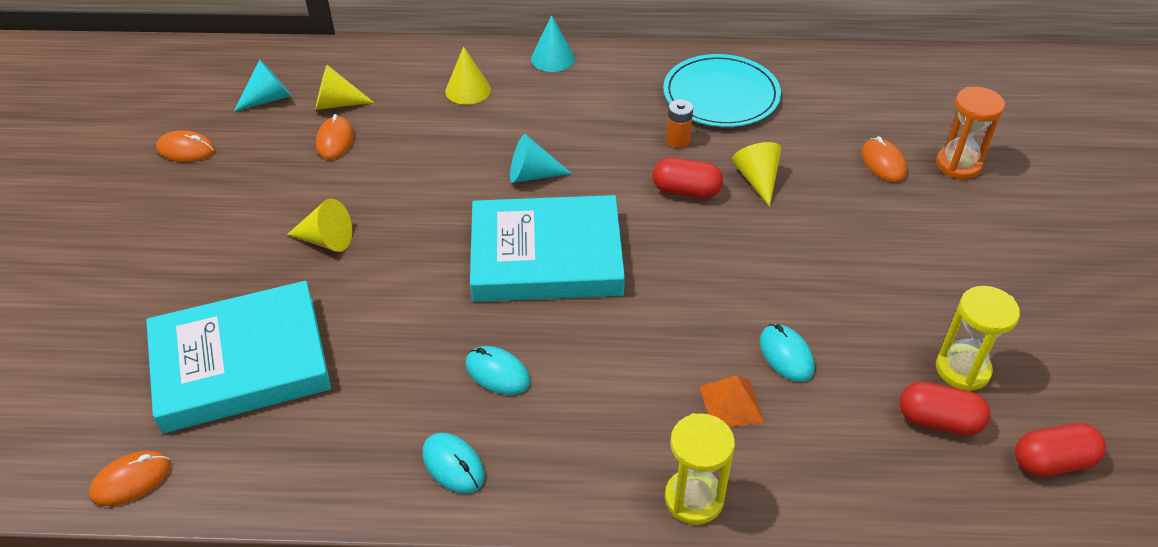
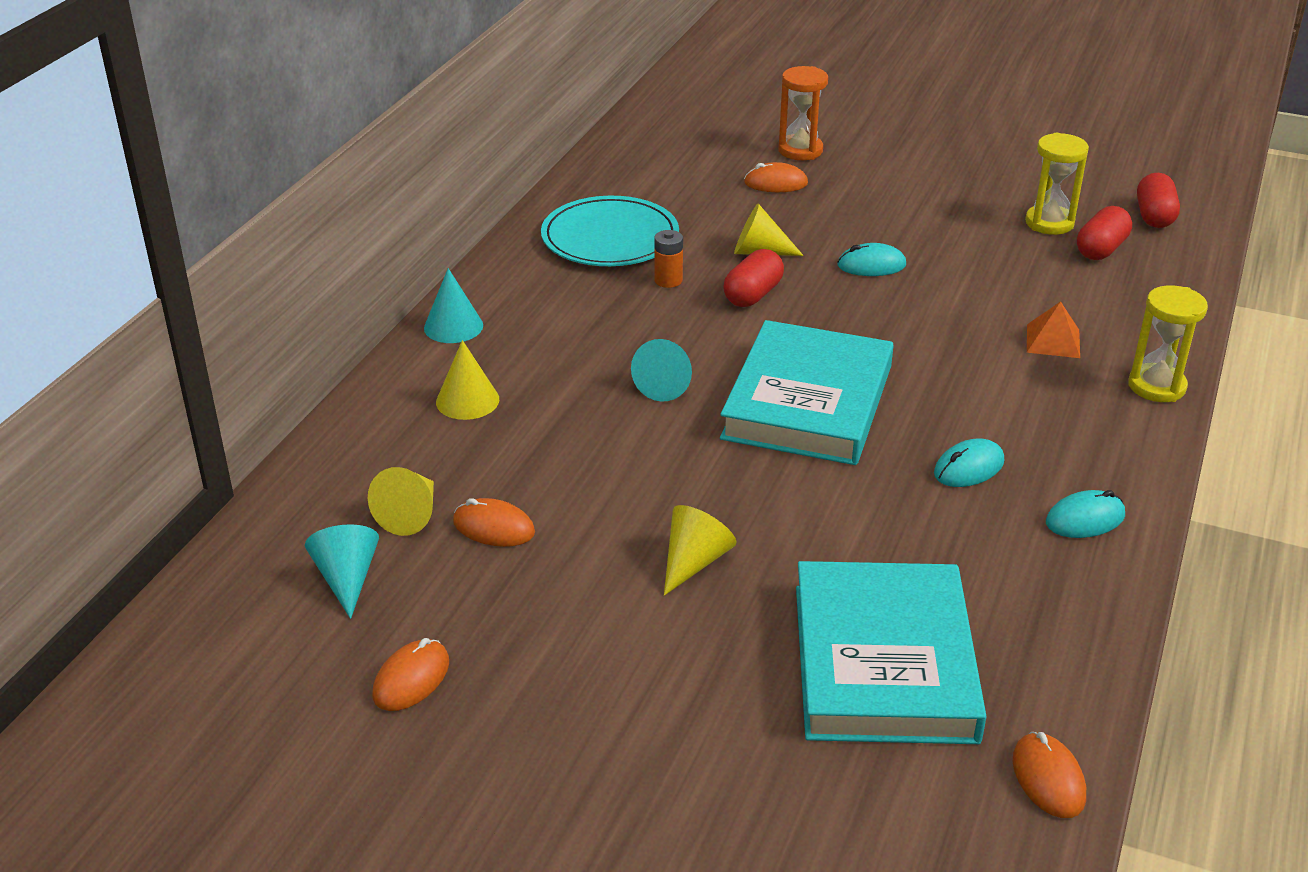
camera: 70 degrees left, 10 degrees down
(786, 355) = (1004, 298): turquoise mouse -> turquoise mouse (871, 265)

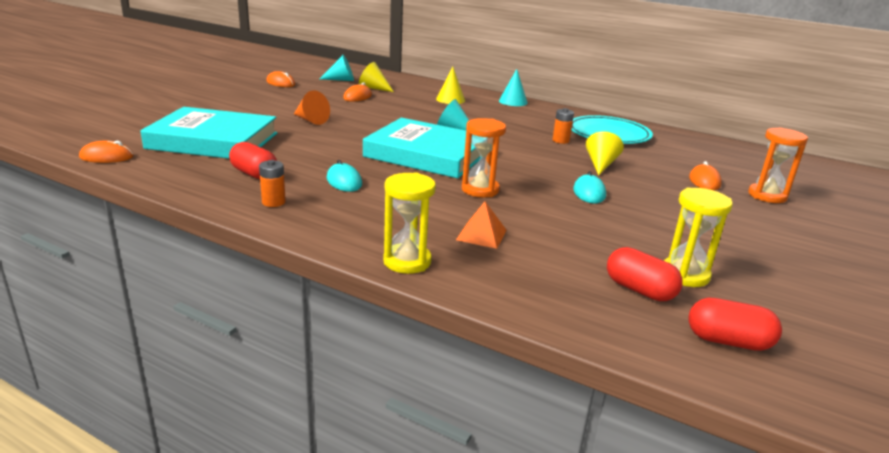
camera: 95 degrees right, 10 degrees down
(694, 562) = (311, 120): yellow cone -> orange cone
(753, 295) = (545, 157): red capsule -> red capsule (254, 174)
(918, 347) = (480, 190): none -> orange hourglass
(1085, 519) = (273, 202): turquoise mouse -> orange battery

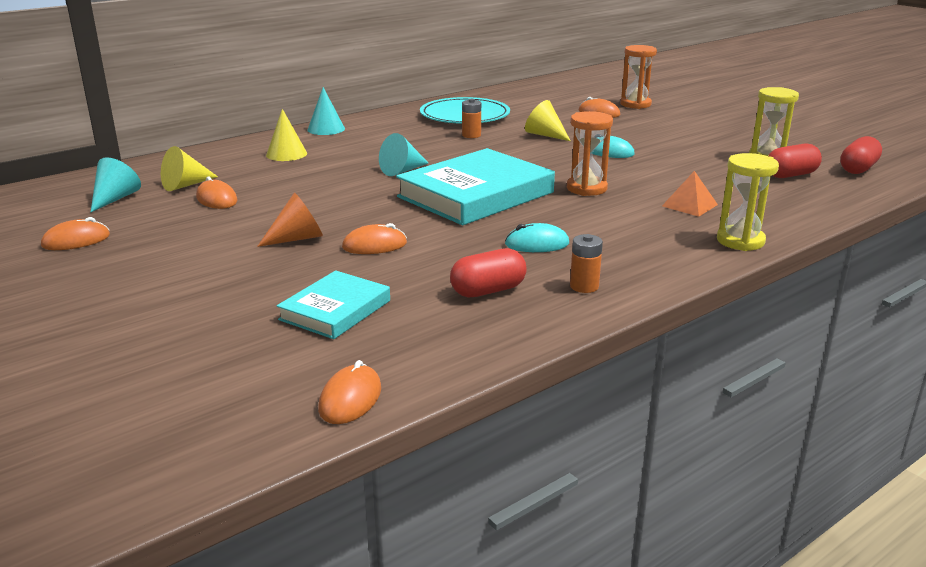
camera: 65 degrees left, 0 degrees up
(213, 141) = (335, 310): turquoise book -> turquoise book, size x0.55
(312, 138) = (374, 245): none -> orange mouse

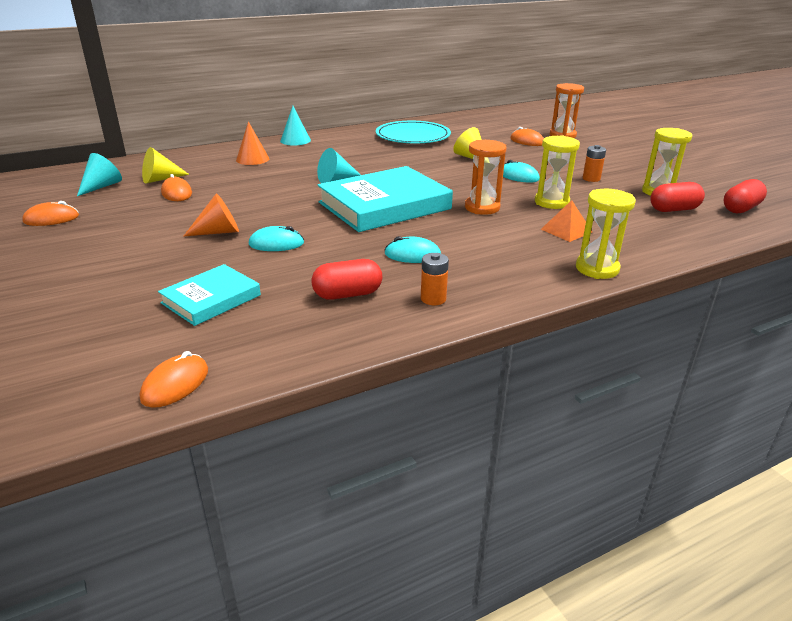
camera: 10 degrees right, 5 degrees up
(286, 154) = (252, 159): yellow cone -> orange cone
(374, 245) = (276, 244): orange mouse -> turquoise mouse
(471, 135) = (409, 153): orange battery -> orange battery (591, 179)
(659, 177) = (551, 202): none -> yellow hourglass

